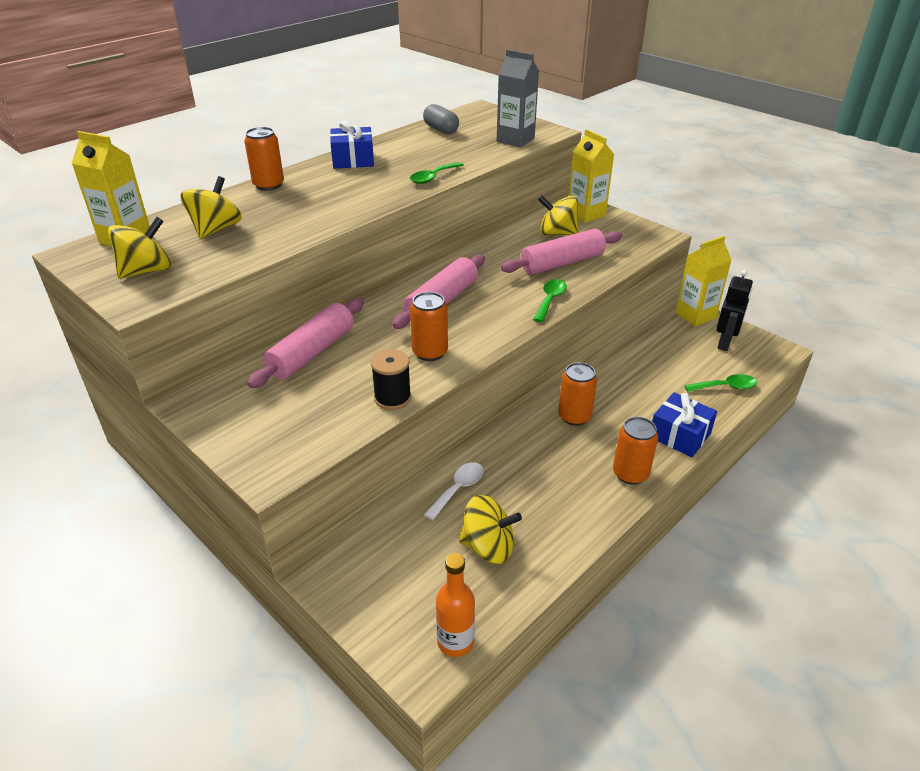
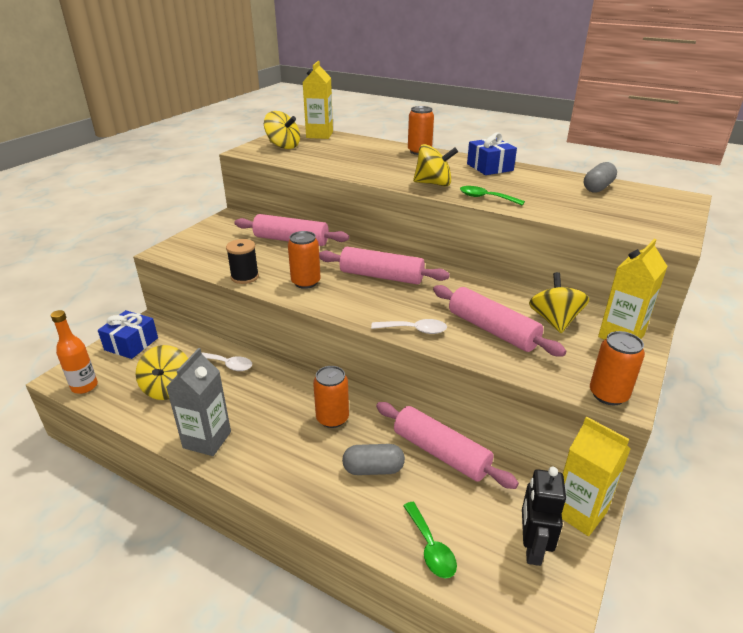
camera: 75 degrees right, 5 degrees down
(216, 229) = (343, 150): yellow spinning top -> yellow spinning top (433, 184)
(515, 140) = (619, 222): grey carton -> grey carton (207, 440)
(550, 300) = (414, 330): green spoon -> white spoon
(630, 362) = (441, 453): none -> pink rolling pin
(630, 474) = (258, 465): orange can -> orange can (608, 395)
(644, 401) = (373, 469): none -> grey capsule
(679, 435) = (325, 502): blue gift -> blue gift (131, 344)
(725, 343) = (532, 547): black robot -> black robot turned 90 degrees clockwise

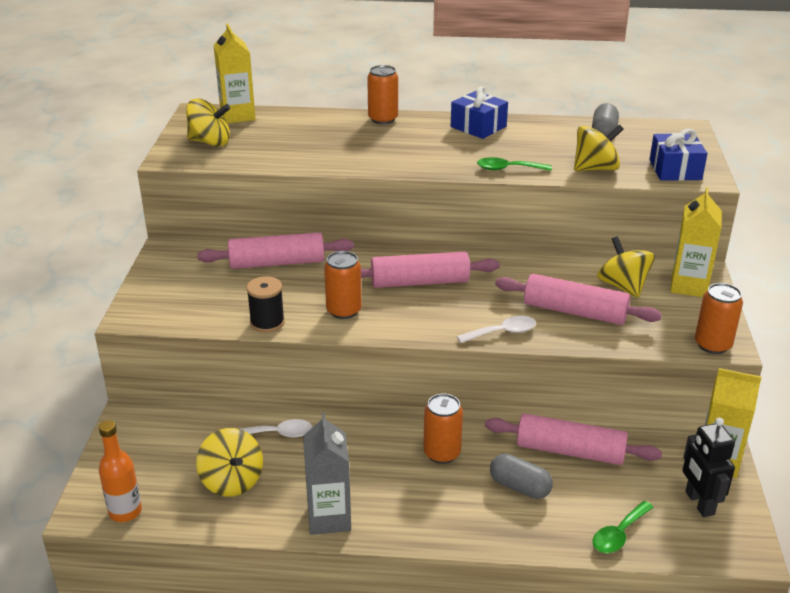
camera: 25 degrees left, 0 degrees up
(131, 344) = (133, 446): blue gift -> blue gift (675, 170)
(373, 469) = (519, 487): grey capsule -> grey capsule turned 60 degrees clockwise
(430, 547) = (619, 534): green spoon -> green spoon turned 90 degrees clockwise
(433, 184) = (439, 162): yellow spinning top -> yellow spinning top (595, 168)

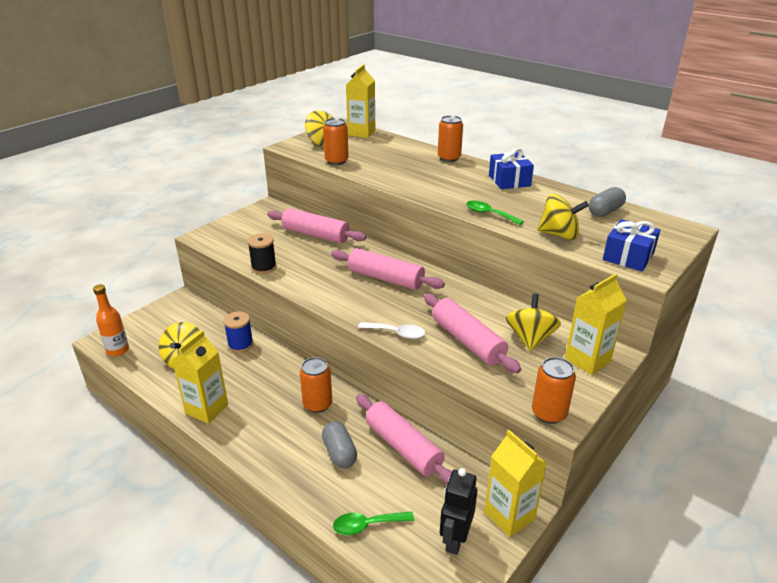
camera: 35 degrees right, 0 degrees up
(277, 434) = (240, 344): white spoon -> blue spool
(329, 518) = (207, 409): grey carton -> yellow carton
(344, 311) = (315, 278): orange can -> orange can (336, 161)

